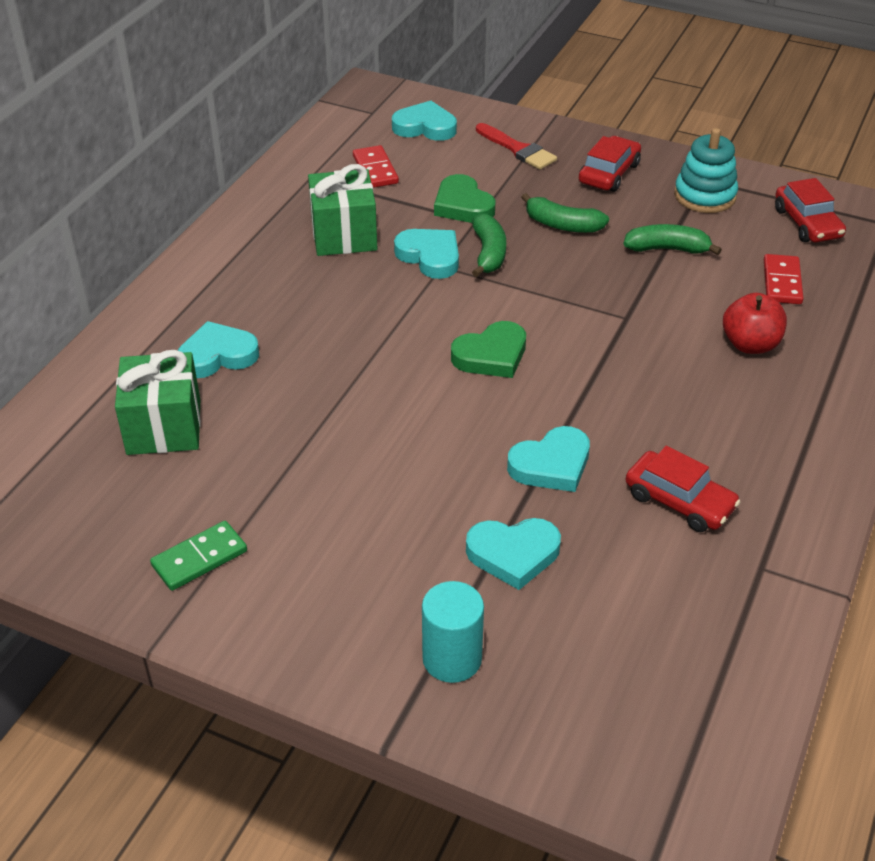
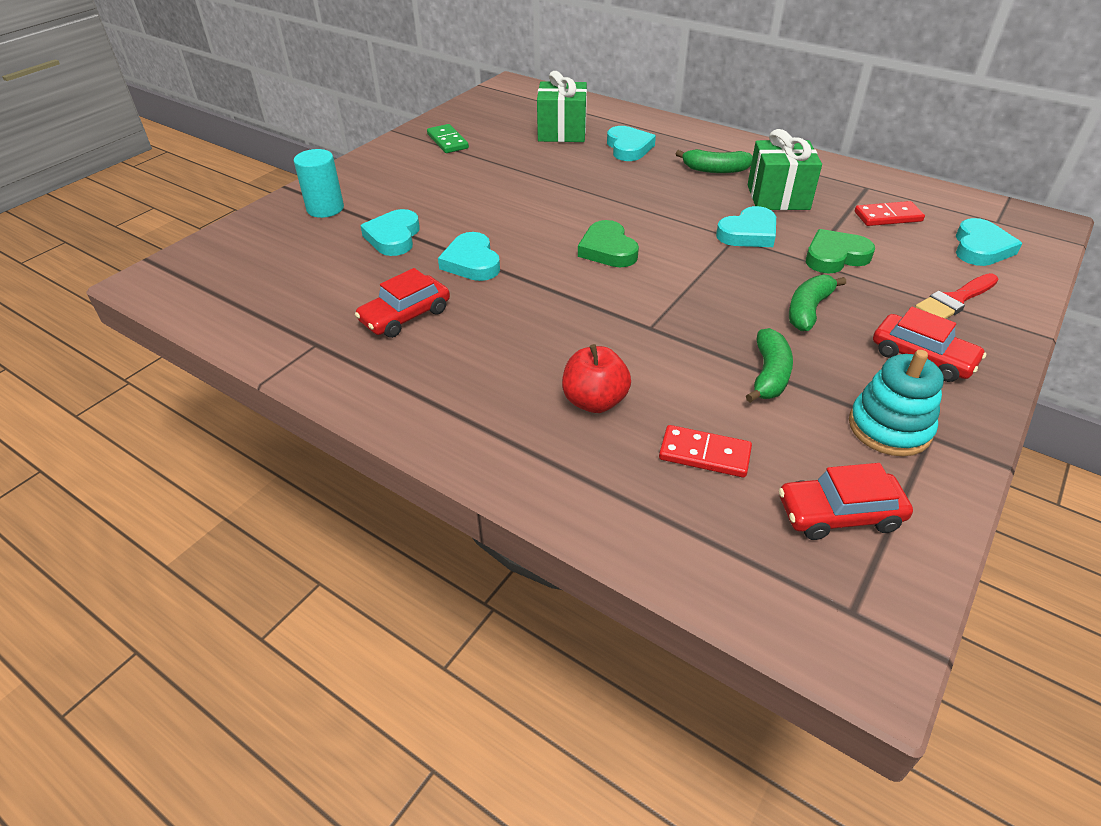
camera: 100 degrees right, 0 degrees up
(488, 253) = (755, 262): green banana -> green banana (715, 170)

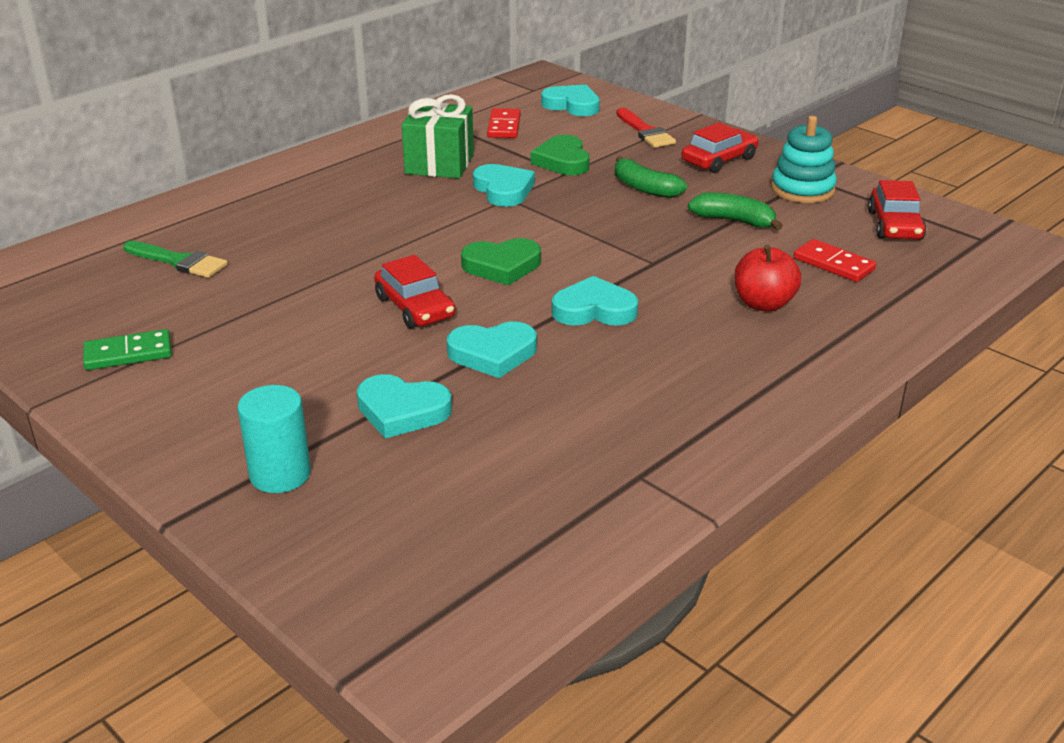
camera: 80 degrees left, 10 degrees down
(405, 316) = (596, 406): red car -> red car (415, 307)
(562, 132) = (179, 261): green gift -> green brush
(628, 148) = (264, 224): turquoise heart -> turquoise heart (594, 310)
(704, 454) = (834, 264): red domino -> red domino turned 75 degrees counterclockwise
(715, 170) = (358, 184): green banana -> none

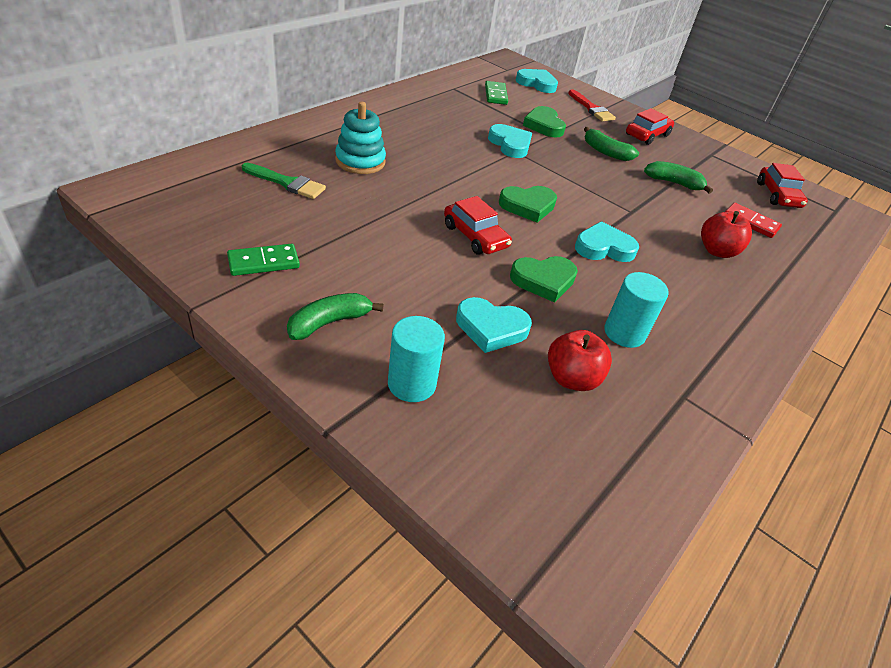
camera: 10 degrees left, 10 degrees up
(195, 414) = (329, 322): none -> green banana
(439, 164) = (459, 120): green gift -> none
(491, 461) = (571, 378): none -> red apple
(493, 354) = (543, 280): turquoise heart -> green heart
(504, 126) = (496, 95): red domino -> green domino
(584, 408) = (624, 333): none -> turquoise cylinder
(802, 189) = (709, 162): turquoise stacking toy -> turquoise stacking toy (360, 161)

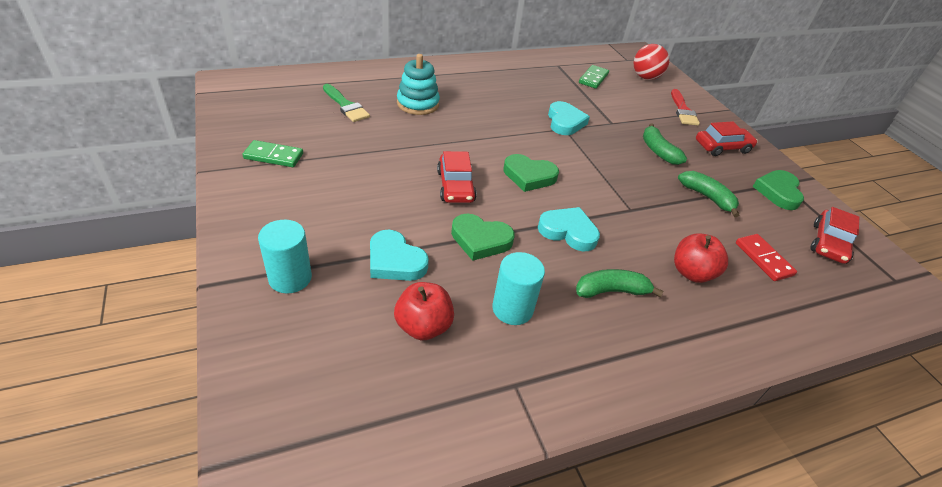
camera: 30 degrees right, 0 degrees up
(329, 322) = (276, 212): green banana -> green banana (611, 291)
(537, 84) = (645, 77): turquoise heart -> red ball
(544, 125) = (615, 114): green heart -> green heart (778, 192)

